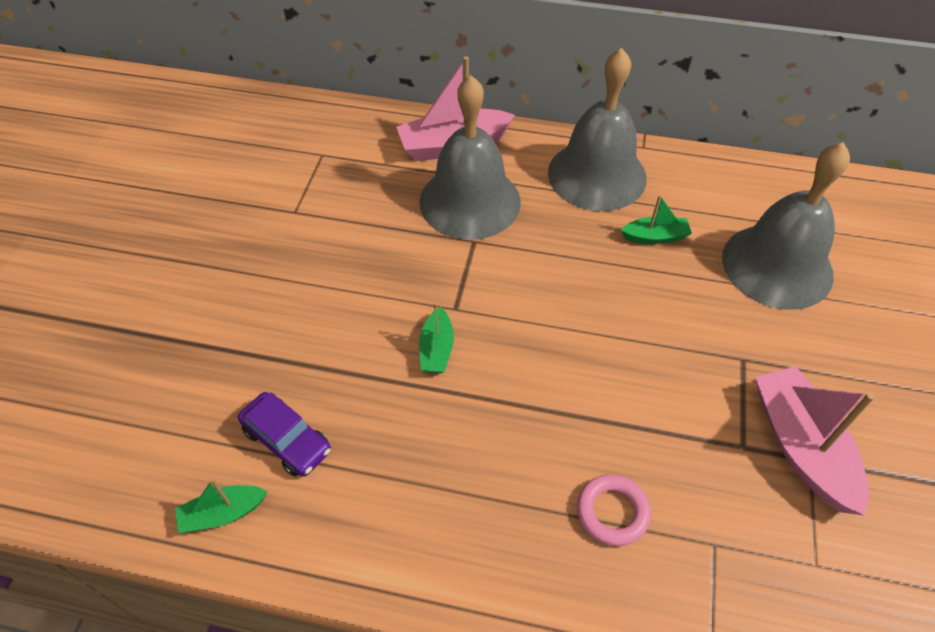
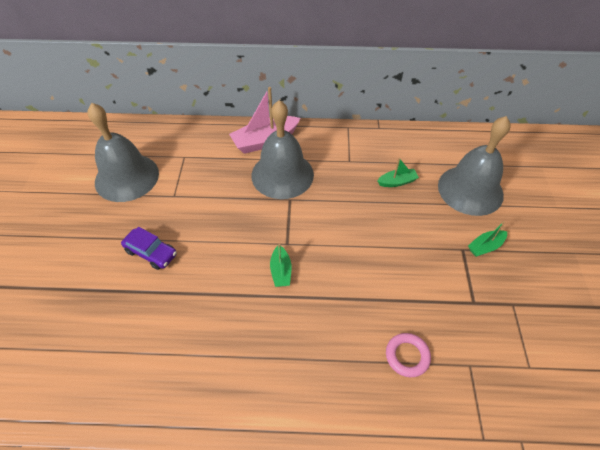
camera: 10 degrees left, 0 degrees up
(223, 513) = (166, 400): green boat -> green boat (485, 246)
(287, 440) = (198, 344): purple car -> purple car (151, 252)
(597, 175) = (355, 148): grey bell -> grey bell (127, 177)
(801, 446) = (506, 297): pink boat -> none

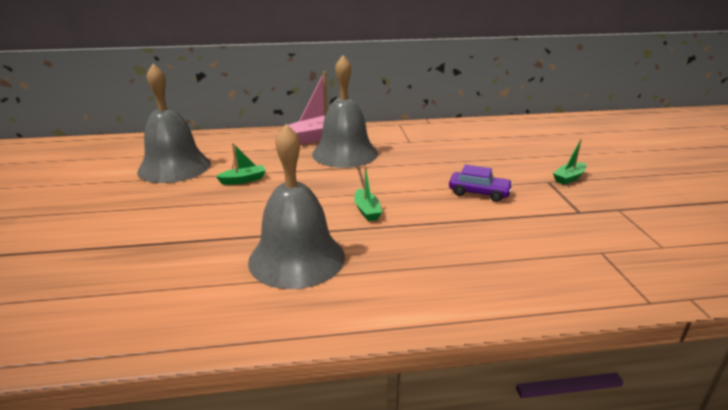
camera: 10 degrees left, 25 degrees down
(151, 252) = (213, 212): purple car -> purple car (479, 193)
(397, 182) = (462, 149): green boat -> green boat (243, 180)
(407, 356) = (532, 253): pink ring -> none
(470, 190) = (534, 148): grey bell -> grey bell (297, 258)

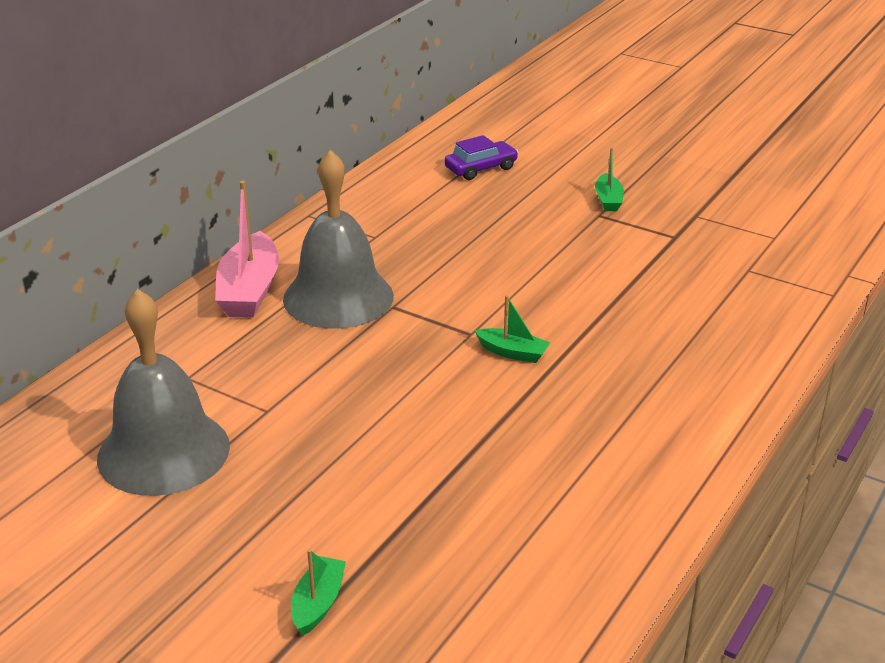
camera: 50 degrees left, 5 degrees up
(243, 180) = (303, 407): green boat -> green boat (318, 603)
(297, 258) = (556, 442): grey bell -> none
(479, 193) = (568, 266): purple car -> purple car (481, 168)

